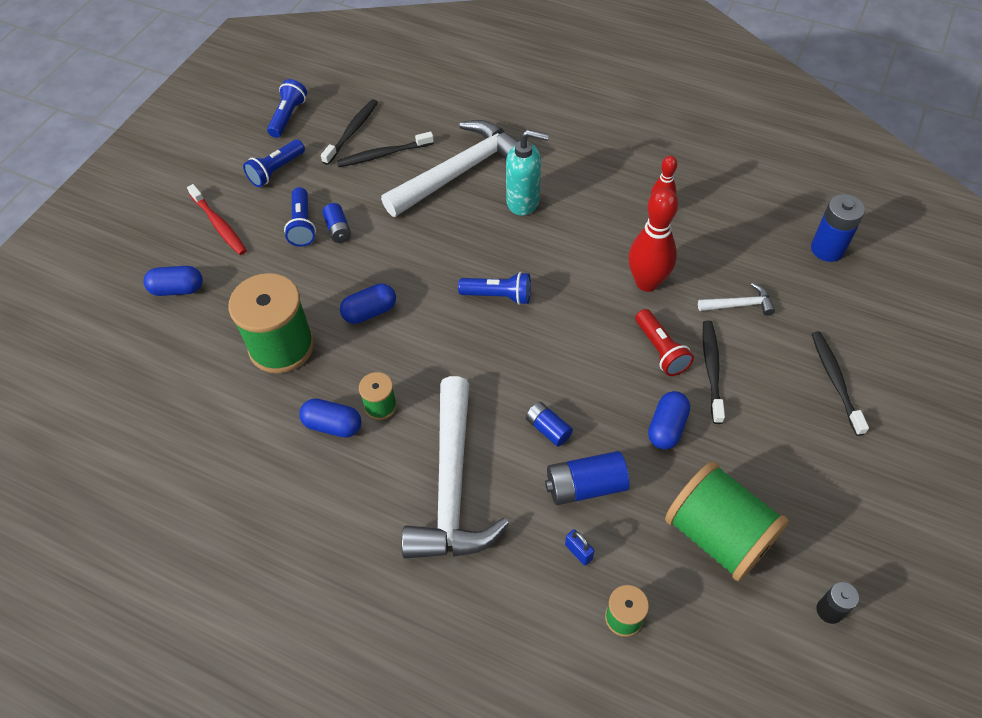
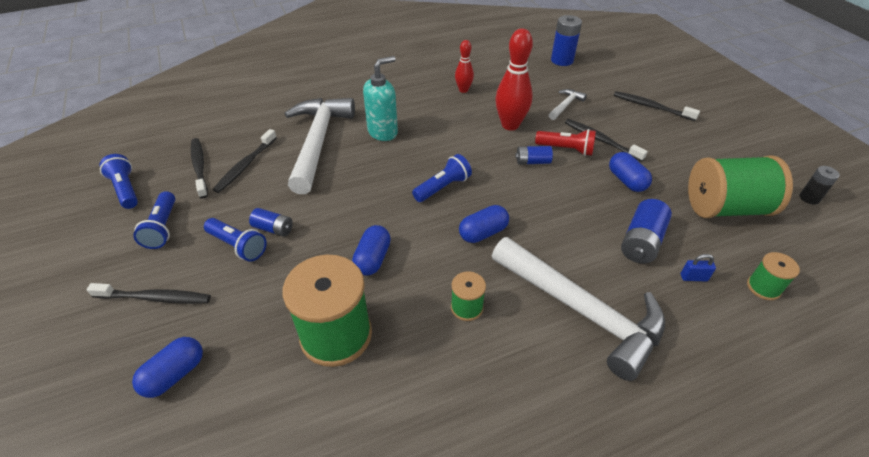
camera: 50 degrees left, 10 degrees down
(219, 225) = (155, 298): red toothbrush -> black toothbrush
(333, 425) = (454, 350): blue capsule -> blue capsule (483, 233)
(548, 429) = (578, 231): blue battery -> blue battery (532, 162)

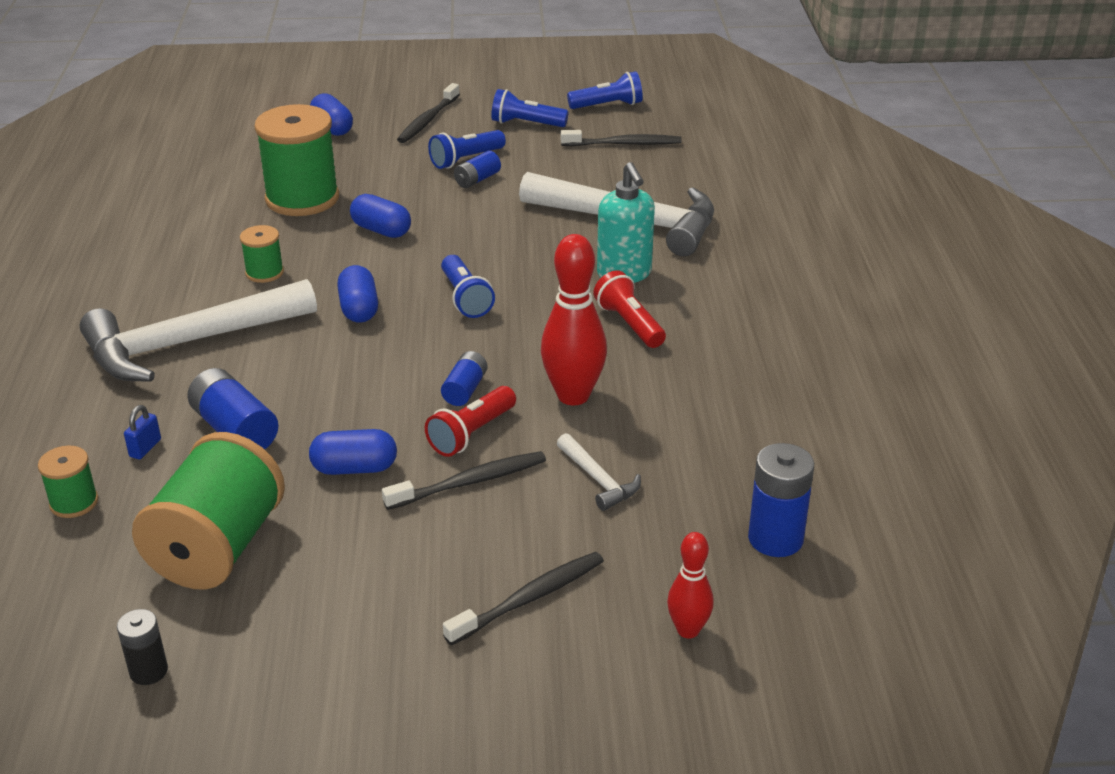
camera: 110 degrees right, 10 degrees down
(245, 165) = (608, 171): black toothbrush -> none
(434, 121) = (629, 324): none -> red flashlight
(463, 90) = (710, 374): red bowling pin -> red bowling pin (688, 630)

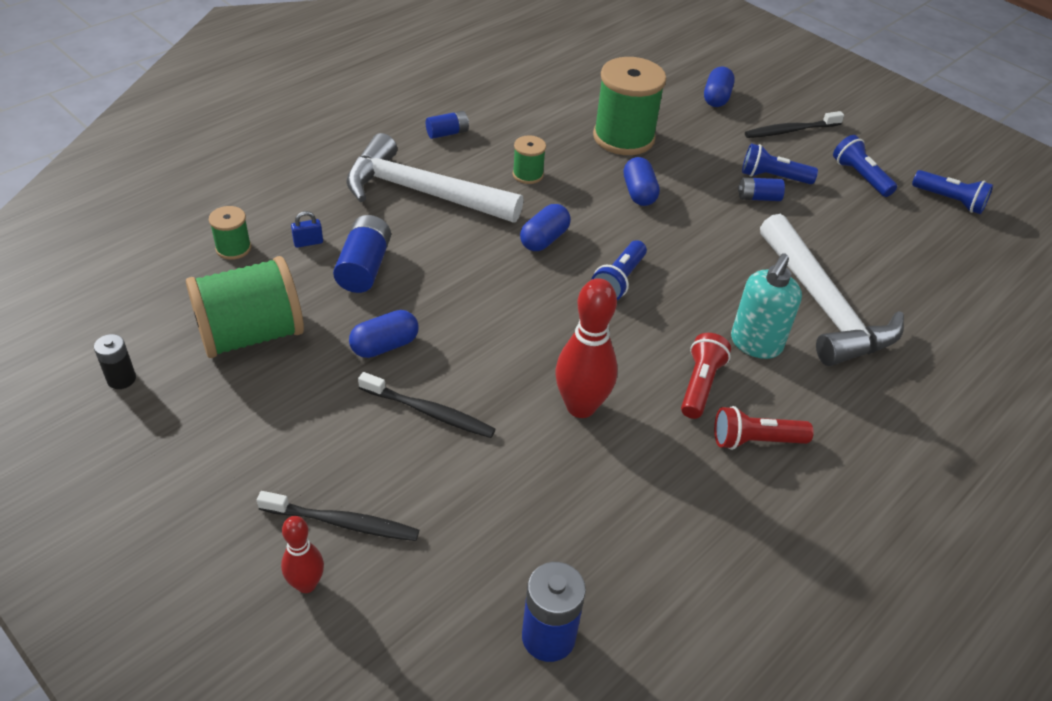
camera: 45 degrees right, 10 degrees up
(354, 468) = (384, 346): blue capsule -> blue capsule turned 75 degrees counterclockwise
(465, 389) = (522, 345): blue battery -> blue battery (447, 133)
(471, 434) = (480, 380): red flashlight -> red flashlight (755, 440)
(598, 480) = (504, 481): white hammer -> none
(624, 144) = (915, 240): black toothbrush -> none
(688, 630) = (393, 641): red bowling pin -> red bowling pin (306, 584)

